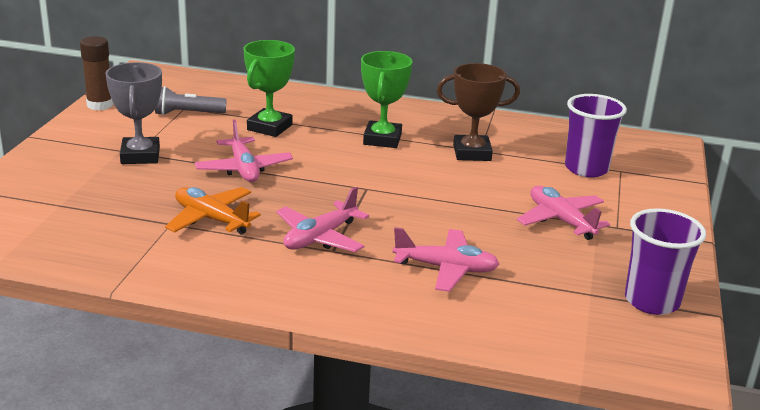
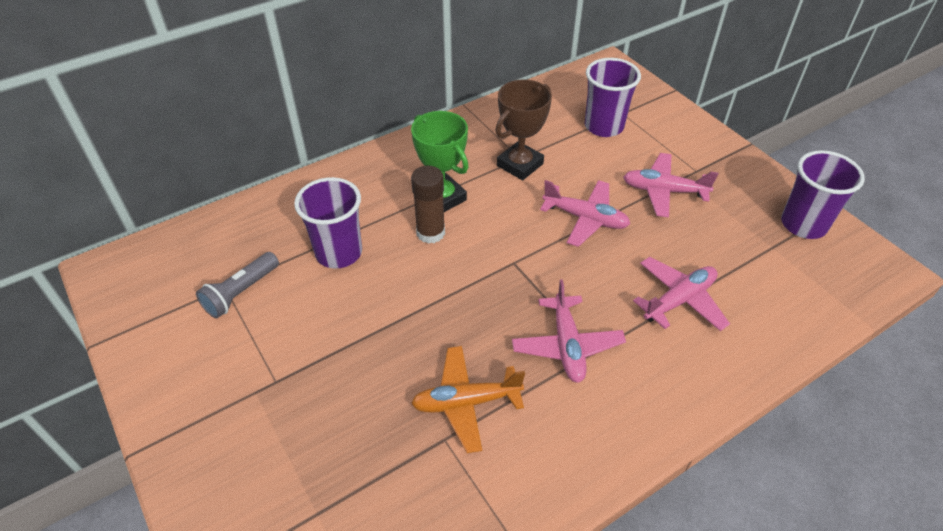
camera: 45 degrees left, 20 degrees up
(100, 105) = (133, 350): brown glue stick -> brown glue stick (430, 233)
(140, 156) = (285, 382): grey trophy -> none
(244, 169) = (397, 320): pink plane -> pink plane (585, 218)
(269, 127) = (339, 253): green trophy -> purple cup

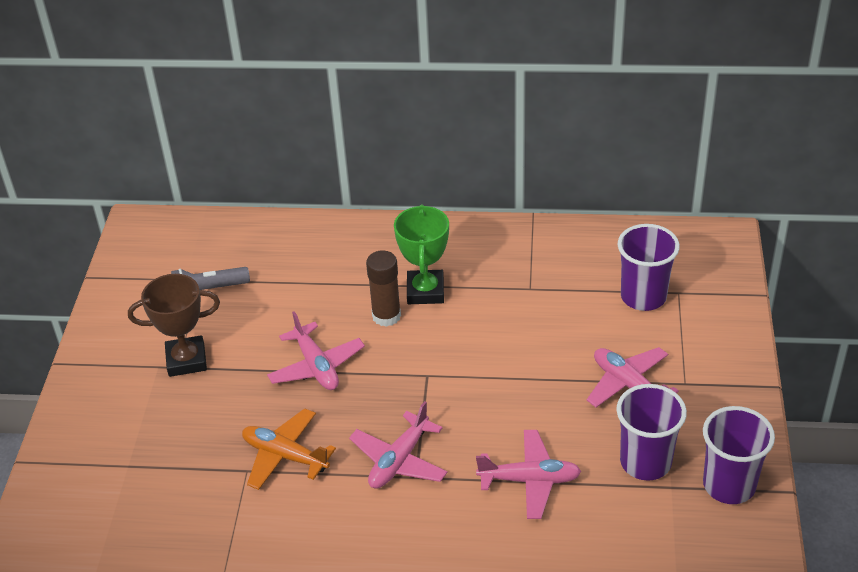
camera: 40 degrees right, 5 degrees down
(339, 253) = (302, 295): purple cup -> purple cup (645, 462)
(520, 165) = (522, 295): brown trophy -> brown trophy (186, 360)
(585, 218) = (527, 371): pink plane -> pink plane (316, 366)

